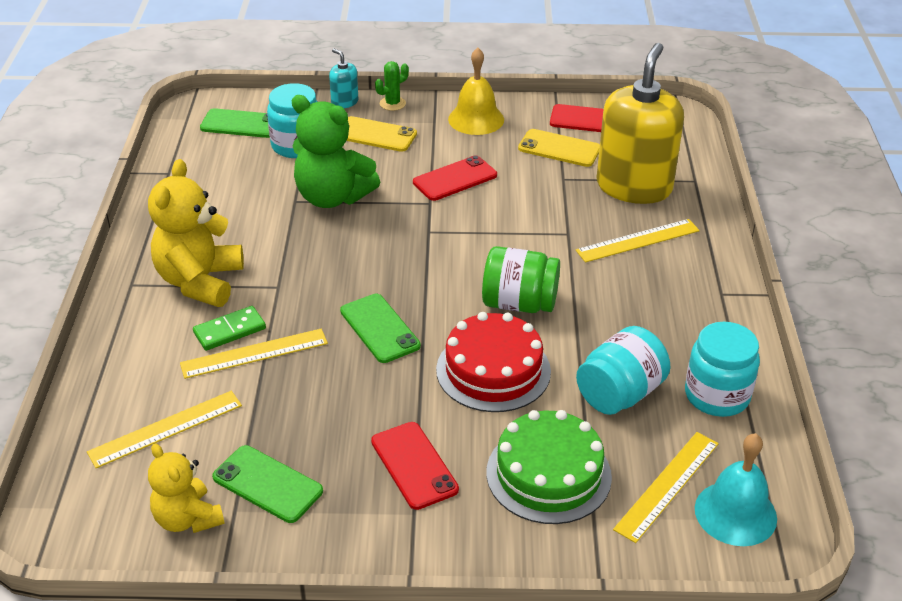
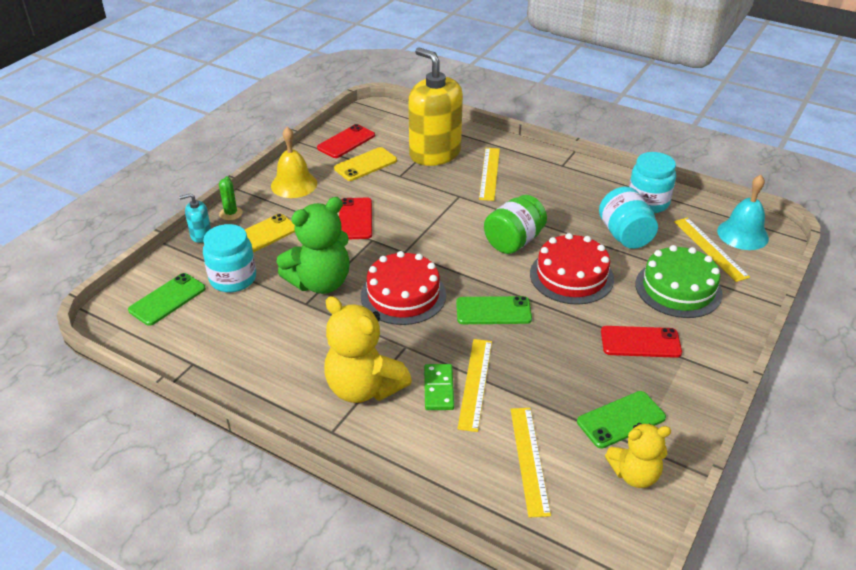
camera: 60 degrees left, 0 degrees up
(356, 256) = (403, 295): none -> red cake

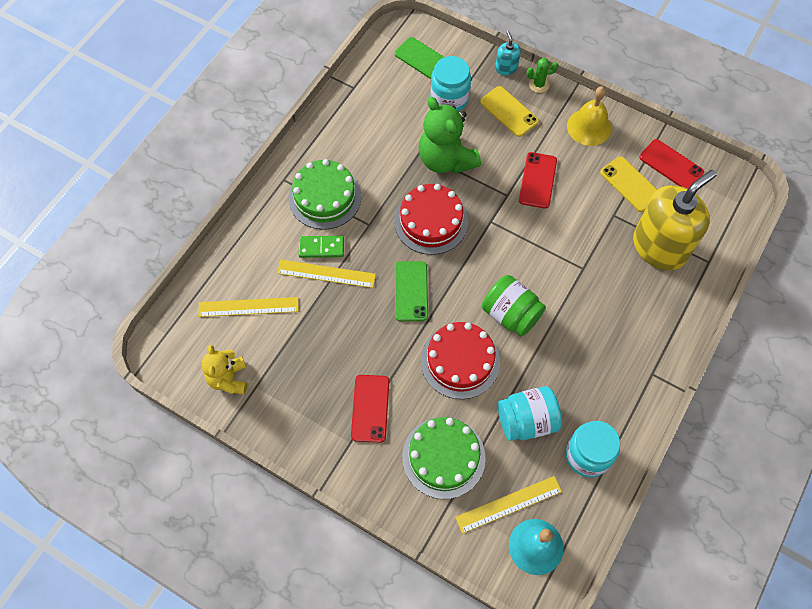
camera: 90 degrees right, 25 degrees up
(355, 219) = (537, 180): red phone -> red phone turned 75 degrees counterclockwise
(363, 388) = (325, 197): yellow teddy bear -> green cake
(489, 173) = (627, 298): yellow ruler -> none
(621, 419) = (282, 377): green phone -> none

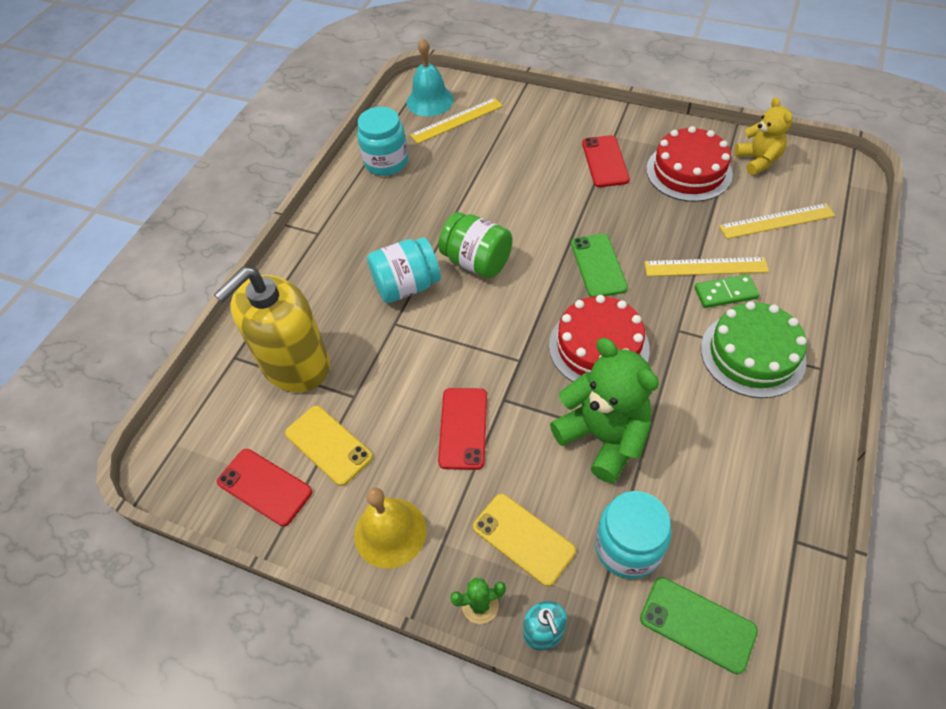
camera: 175 degrees right, 10 degrees down
(443, 457) = (523, 140): green cake -> none
(460, 361) = (524, 211): red cake -> red cake (688, 171)
(526, 420) = (447, 176): turquoise jar -> turquoise jar (407, 286)

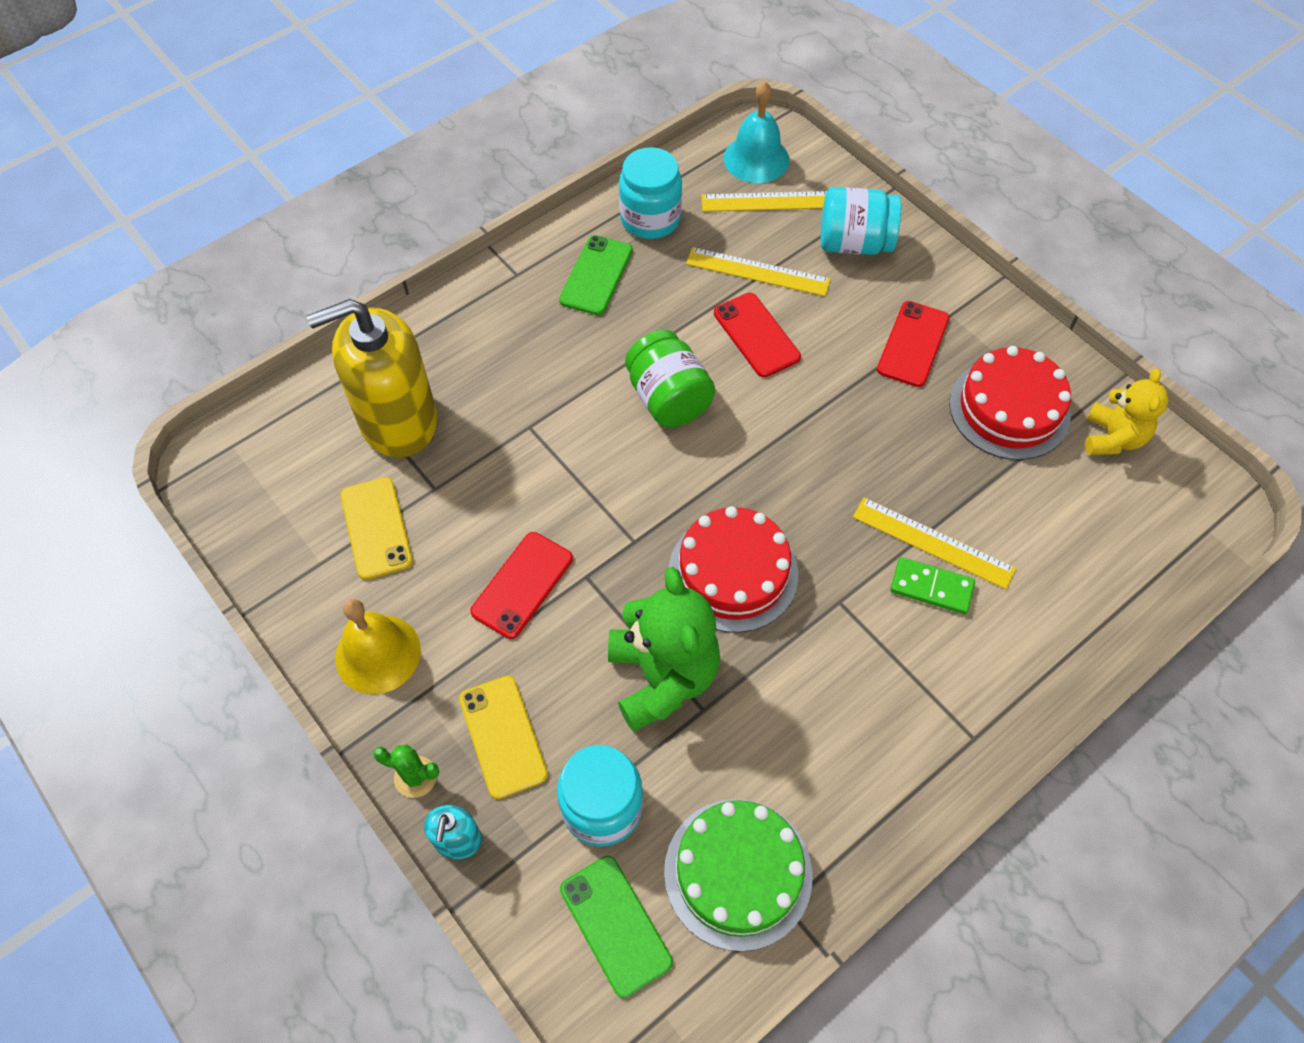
camera: 25 degrees right, 5 degrees up
(265, 487) = (289, 538): red phone -> red phone (756, 335)
(407, 286) = (571, 389): turquoise jar -> turquoise jar (854, 243)
(598, 265) = (805, 475): green phone -> green phone (596, 275)
(752, 354) = (905, 677): green cake -> green cake (738, 873)
(776, 221) = (1070, 530): yellow ruler -> yellow ruler (757, 272)

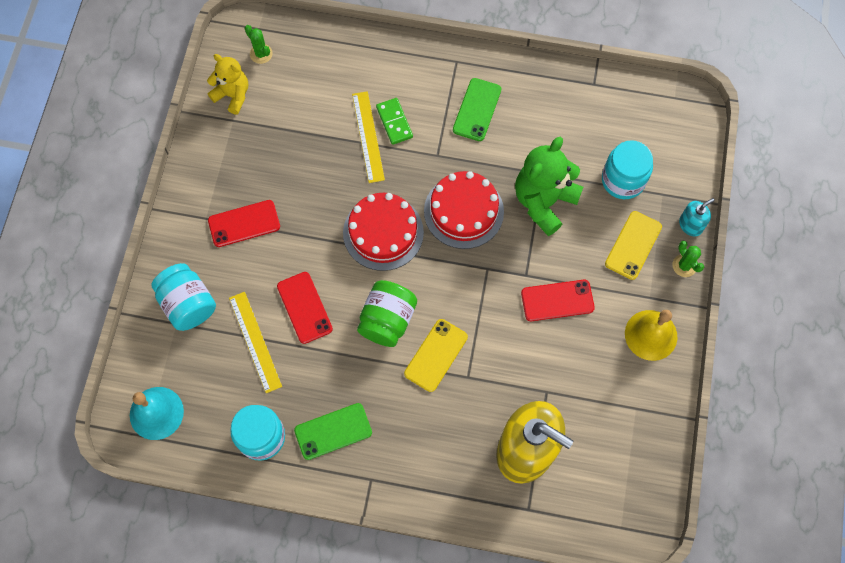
camera: 130 degrees left, 10 degrees up
(376, 528) = (594, 399): yellow phone -> yellow phone (436, 355)
(615, 925) = (661, 138): green phone -> green phone (477, 109)
(738, 873) = (598, 110): green cake -> none
(756, 335) = (304, 307): red phone -> red phone turned 45 degrees counterclockwise
(770, 201) = (189, 376): yellow ruler -> none
(1009, 409) = (252, 151): red cake -> red cake (383, 232)
(1112, 438) = (233, 95): yellow teddy bear -> yellow teddy bear turned 60 degrees clockwise
(1161, 507) = (261, 54): none -> green cactus

